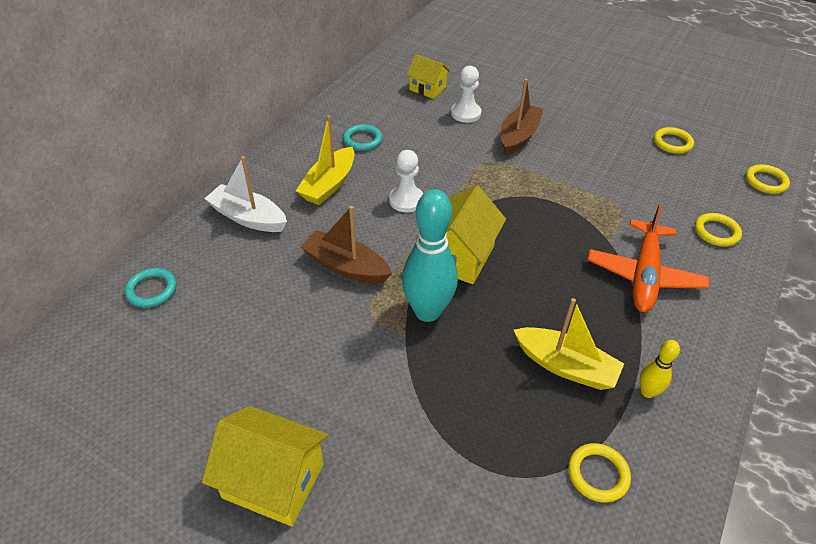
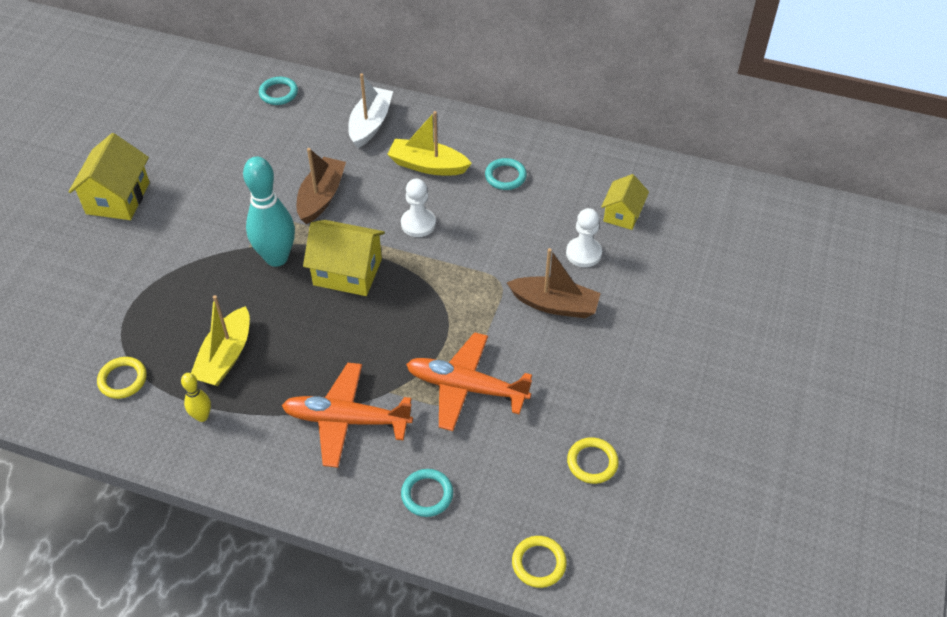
camera: 80 degrees right, 5 degrees up
(604, 196) = (466, 387): none -> orange plane
(716, 232) = (427, 494): yellow ring -> turquoise ring

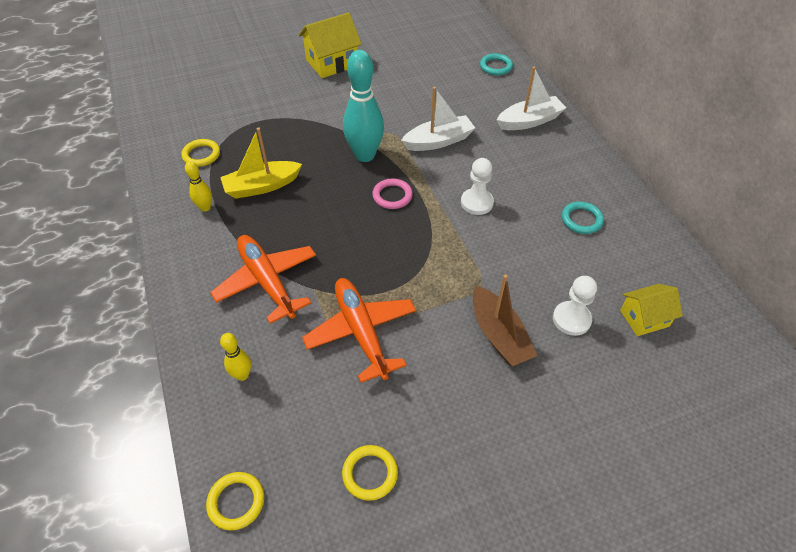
camera: 50 degrees right, 0 degrees up
(321, 197) = (438, 141): brown boat -> white boat
(347, 272) = (392, 196): yellow house -> pink ring
(427, 165) = (533, 172): yellow boat -> none
(427, 494) = (242, 375): turquoise ring -> yellow bowling pin

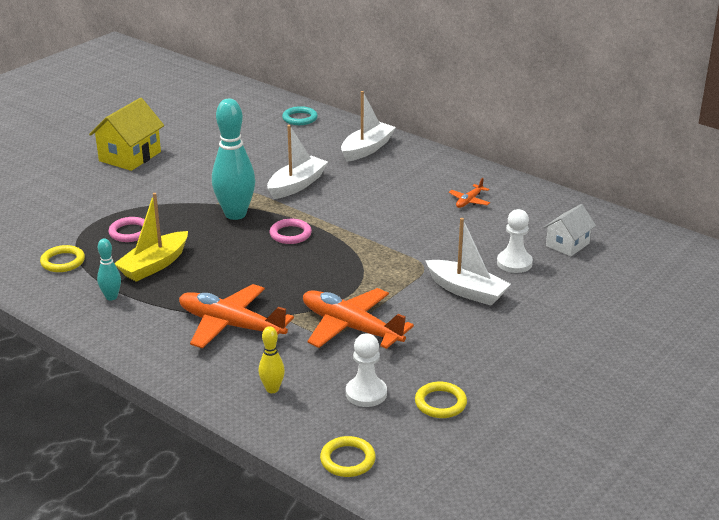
camera: 30 degrees left, 20 degrees down
(205, 207) = (111, 297): yellow bowling pin -> turquoise bowling pin
(271, 143) = (130, 232): none -> pink ring
(477, 202) = (371, 216): white pawn -> white pawn (366, 393)
(499, 335) = (466, 291): brown boat -> white boat
(581, 220) = (469, 201): turquoise ring -> orange plane
(644, 318) = (567, 244): yellow house -> white house

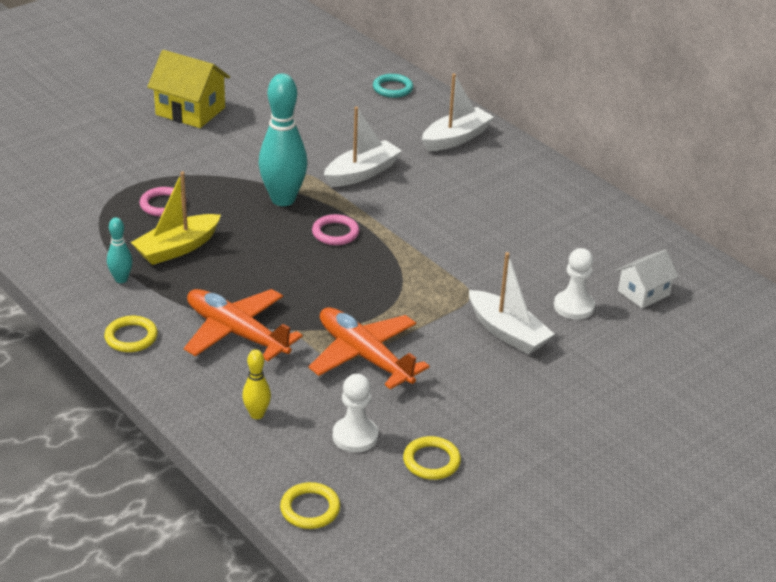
camera: 10 degrees right, 5 degrees up
(63, 261) = (82, 229): yellow ring -> yellow ring (131, 337)
(130, 156) = (190, 111): yellow house -> yellow house turned 75 degrees clockwise
(469, 201) = (550, 221): orange plane -> none

